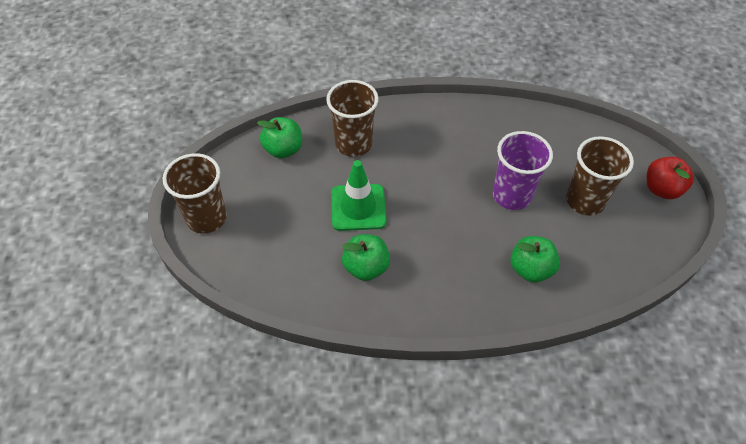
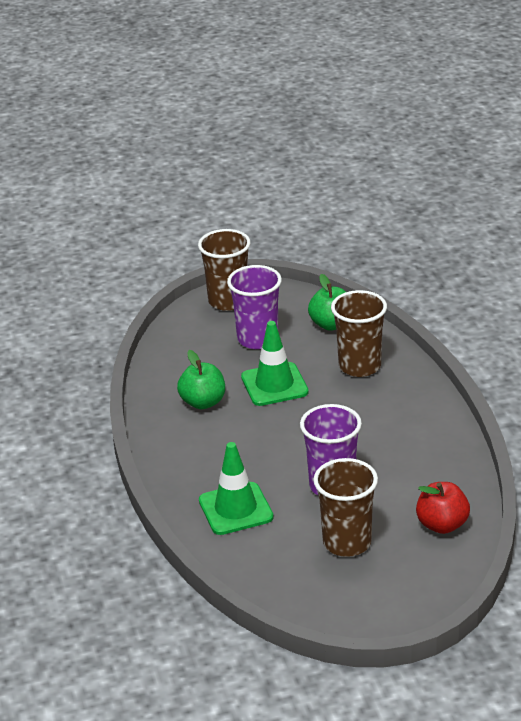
camera: 80 degrees right, 20 degrees down
(282, 206) = (257, 339): none -> purple cup
(530, 269) = (235, 509): green apple -> green traffic cone
(662, 189) = (392, 606): red apple -> red apple (442, 525)

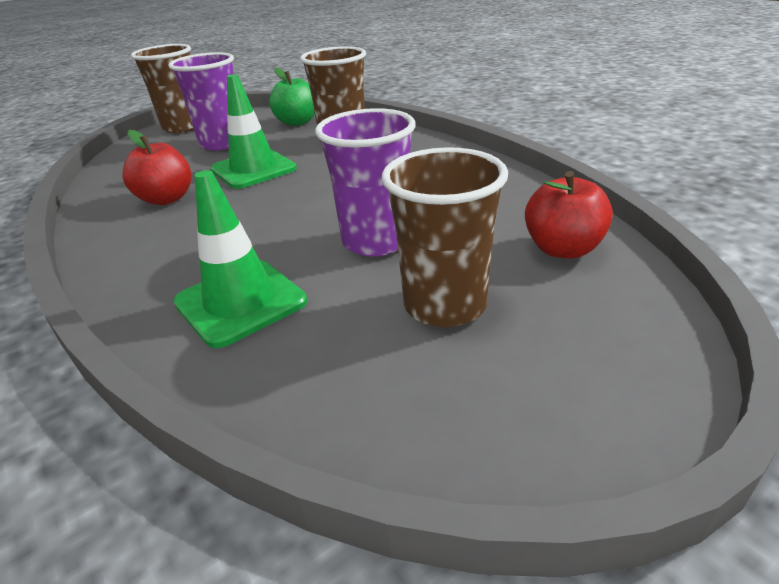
camera: 20 degrees left, 0 degrees up
(203, 402) = (166, 199): green apple -> red apple

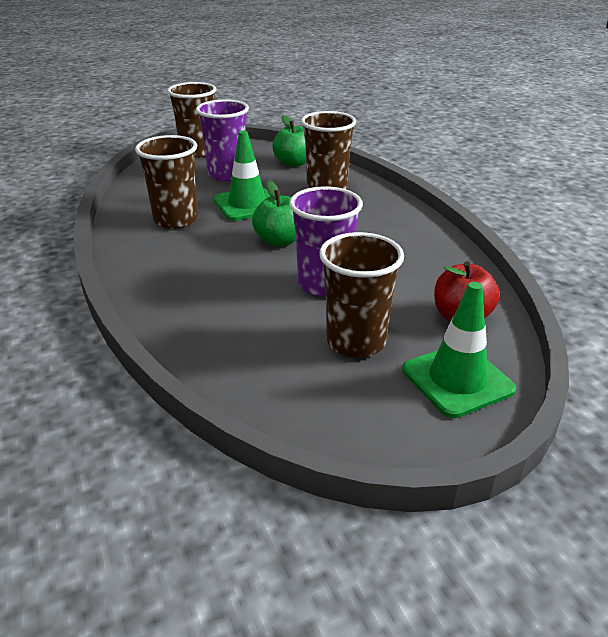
camera: 10 degrees right, 0 degrees up
(166, 199) = (176, 220): red apple -> brown cup
(240, 302) = (216, 313): green traffic cone -> green traffic cone (457, 380)
(304, 201) = (279, 241): none -> green apple

